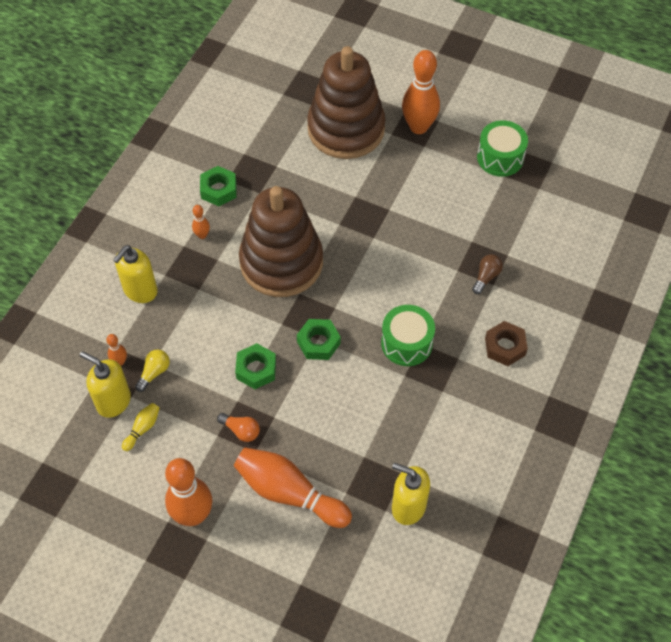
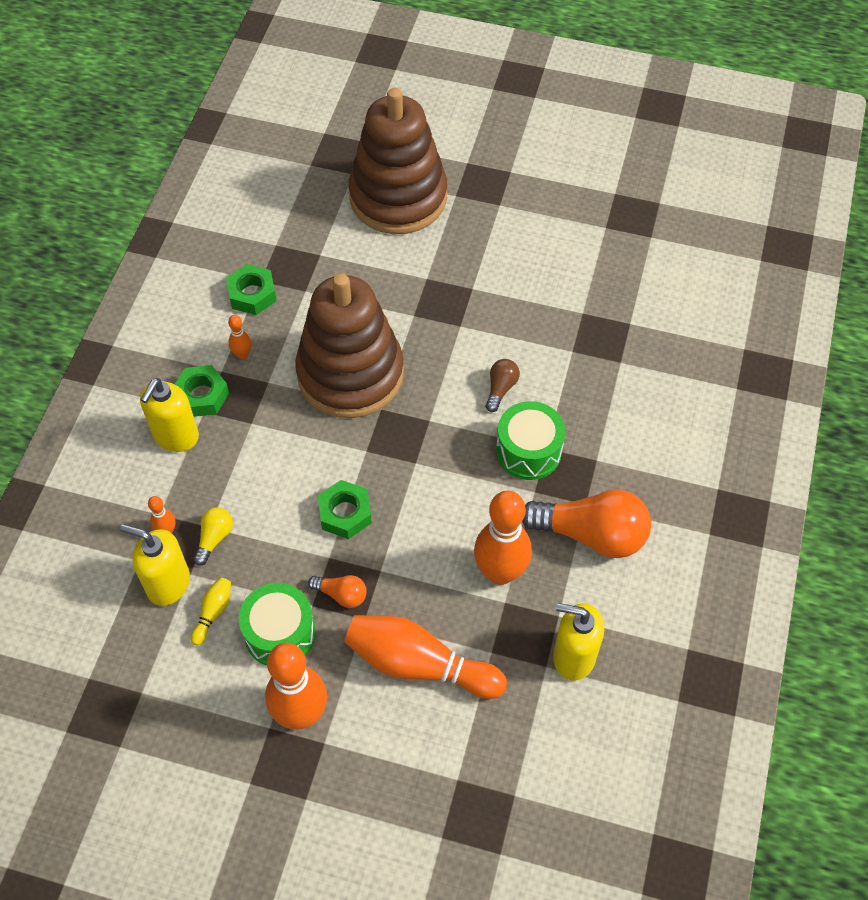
camera: 10 degrees left, 0 degrees up
(318, 342) = (418, 467): green nut -> green nut (202, 395)
(418, 127) = (487, 182): orange bowling pin -> orange bowling pin (500, 572)
(442, 415) = (591, 534): none -> orange light bulb
(486, 277) = (609, 354): brown light bulb -> brown light bulb (500, 388)
(500, 157) = (595, 206): green drum -> green drum (280, 633)
(505, 347) = (651, 437): brown nut -> none

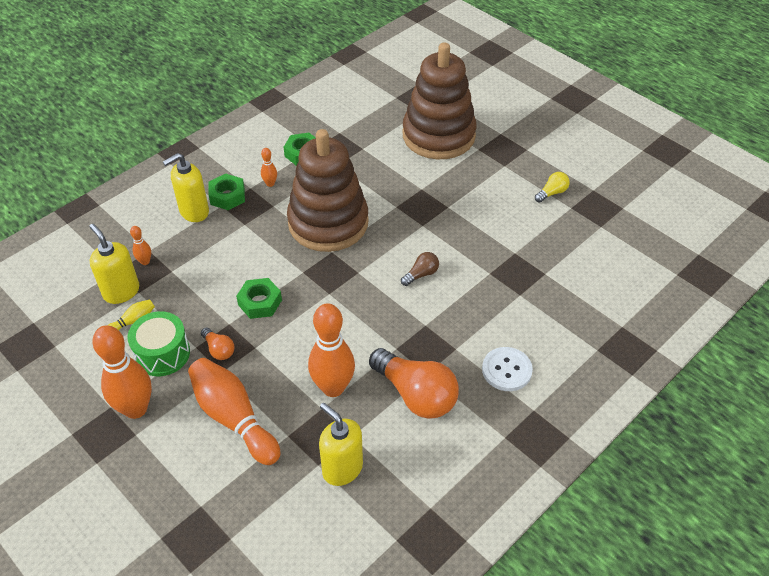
camera: 30 degrees right, 10 degrees down
(214, 538) = (169, 279): yellow light bulb -> yellow light bulb (552, 193)
(528, 451) = (411, 321): green drum -> none
(663, 458) = (506, 370): none -> white button

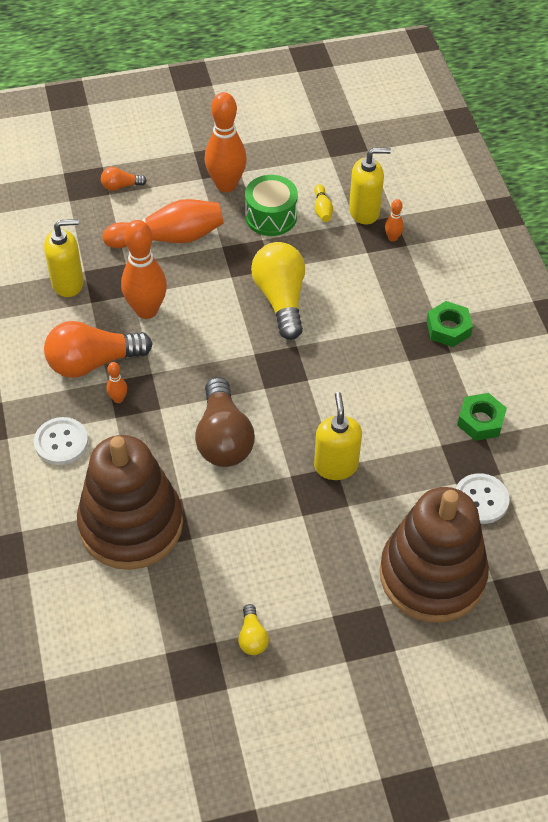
camera: 120 degrees right, 5 degrees up
(194, 212) = (441, 294): yellow soap dispenser -> yellow soap dispenser (336, 466)
(219, 349) = (247, 252): orange light bulb -> orange light bulb (121, 186)
(260, 302) = (281, 299): green nut -> yellow light bulb
(270, 184) = (445, 371): orange bowling pin -> orange bowling pin (118, 399)
(328, 223) = (351, 395): brown stacking toy -> brown stacking toy (131, 524)
(366, 134) = (481, 500): none -> white button
(421, 274) = (223, 438): brown light bulb -> brown light bulb, size x2.13

